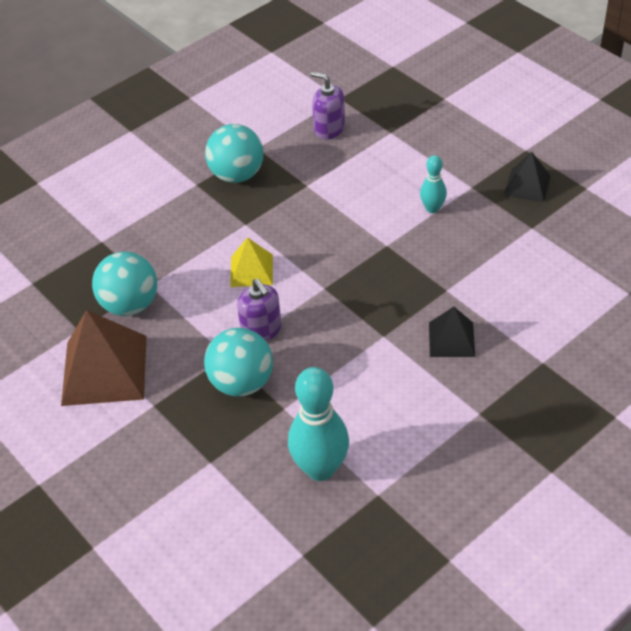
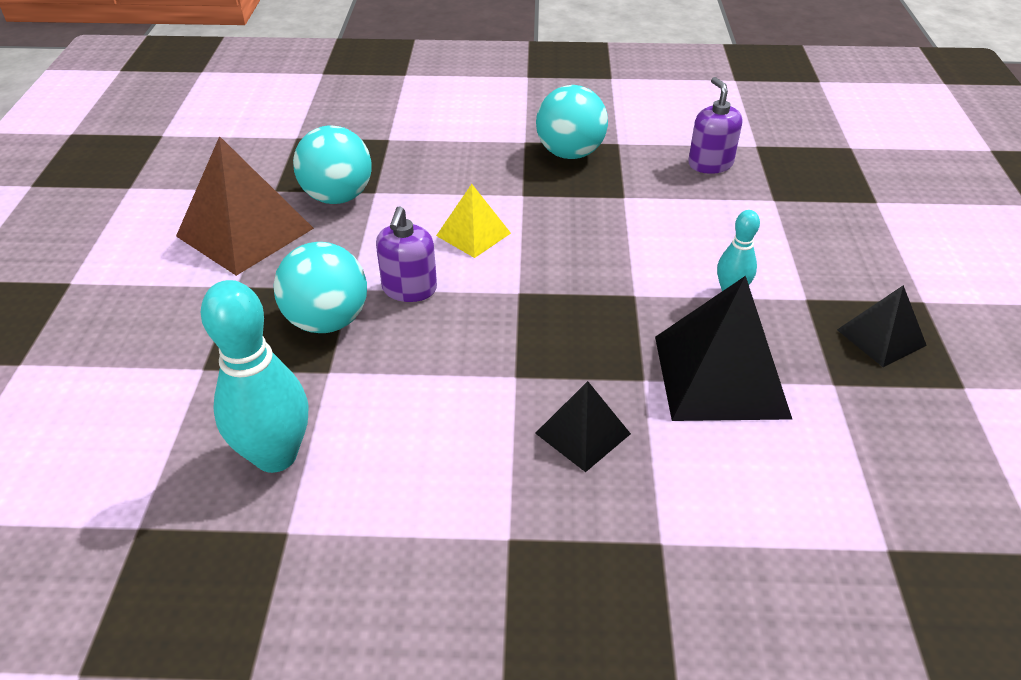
camera: 40 degrees right, 5 degrees down
(479, 261) = (720, 376): none -> black pyramid

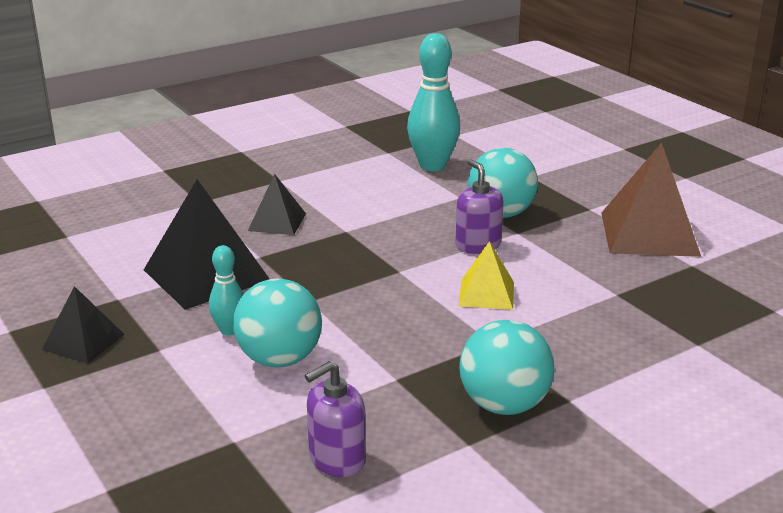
camera: 145 degrees right, 15 degrees down
(338, 197) = (636, 278): turquoise ball -> turquoise ball (279, 359)
(710, 164) = (337, 459): purple soap dispenser -> purple soap dispenser turned 105 degrees clockwise

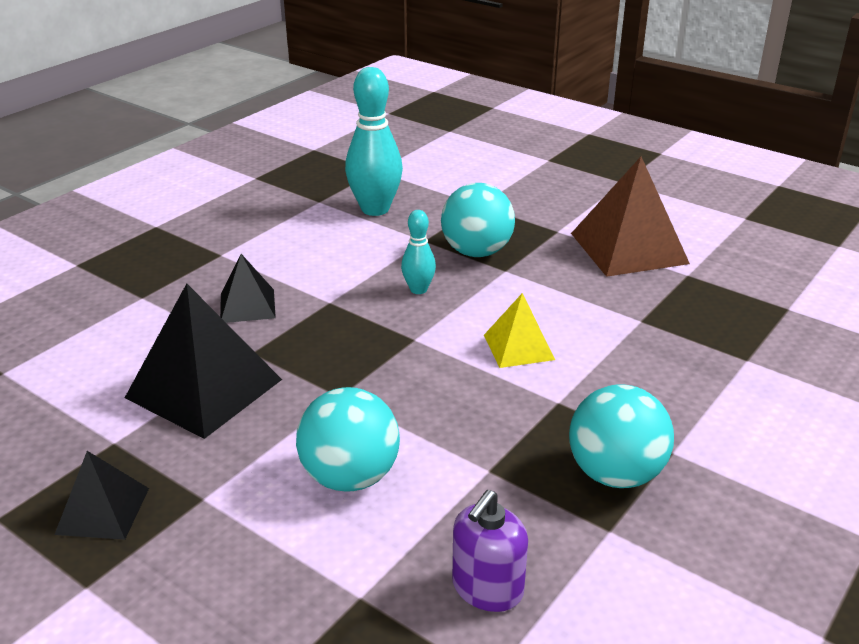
camera: 20 degrees left, 5 degrees up
(229, 330) = (272, 453): turquoise bowling pin -> turquoise bowling pin (418, 289)
(478, 245) = (476, 292): purple soap dispenser -> none

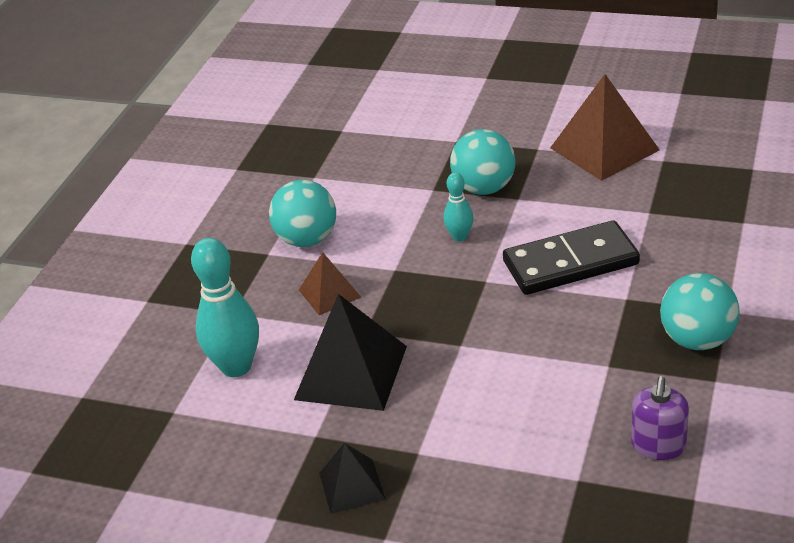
camera: 15 degrees left, 5 degrees up
(247, 305) = (329, 293): black pyramid -> brown pyramid
(350, 477) = (514, 403): turquoise ball -> turquoise ball (307, 239)
(375, 209) = (369, 171): turquoise bowling pin -> turquoise bowling pin (236, 366)
(518, 347) = (570, 263): yellow pyramid -> black domino

